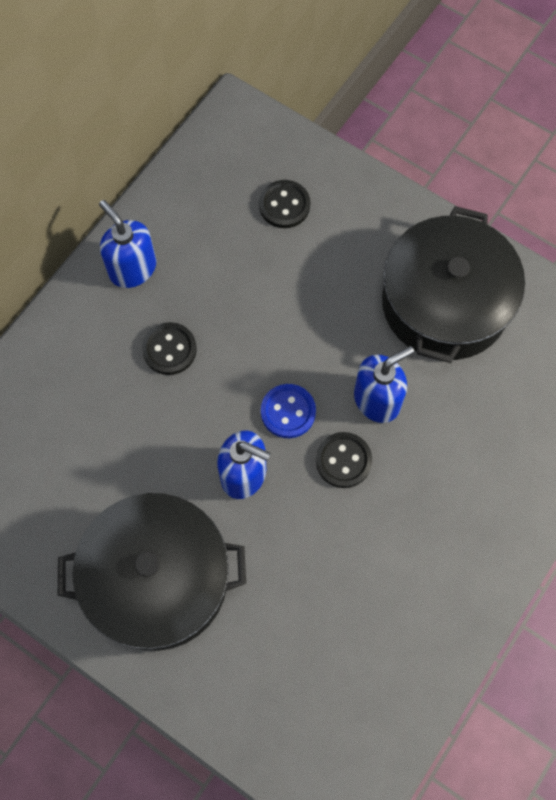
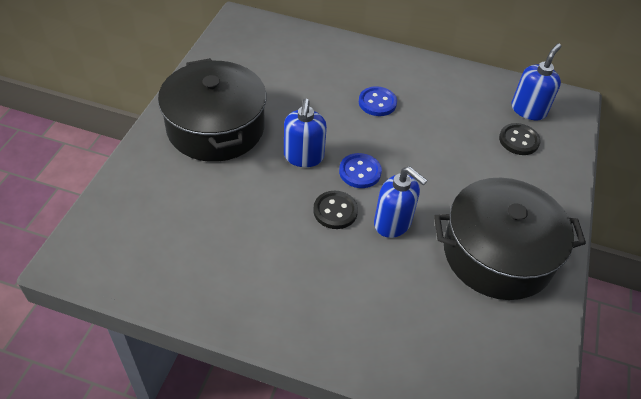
camera: 70 degrees right, 20 degrees down
(132, 268) = (425, 75): blue soap dispenser -> blue soap dispenser (528, 110)
(169, 349) = (377, 102): black button -> blue button

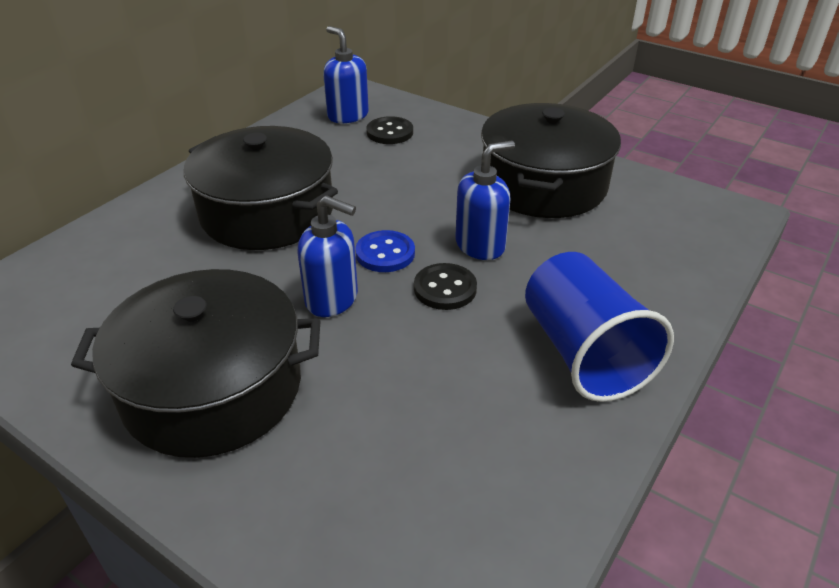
camera: 70 degrees left, 10 degrees down
(296, 298) = (584, 353): none -> blue cup
(377, 102) = (267, 213): blue button -> black pot

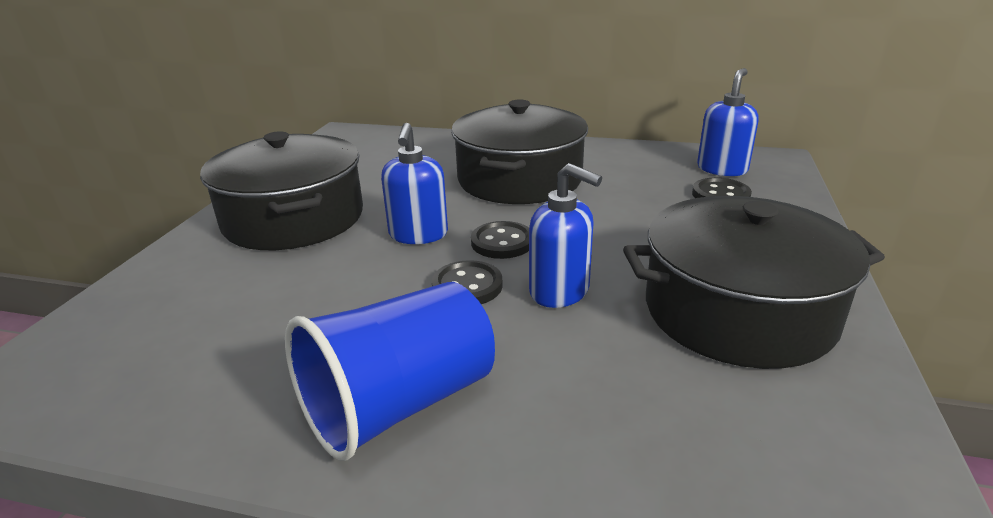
camera: 70 degrees right, 10 degrees down
(385, 253) = (502, 242): blue button -> black button

